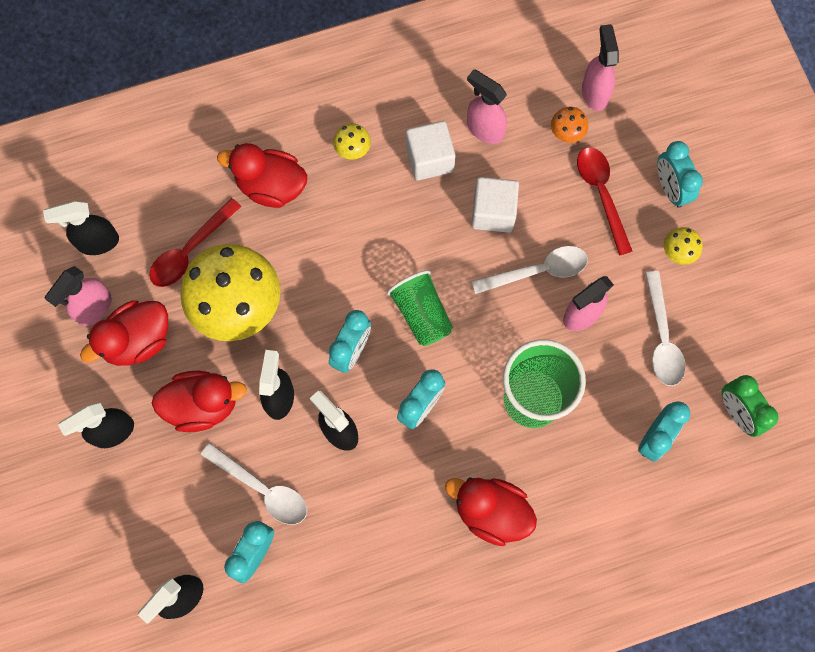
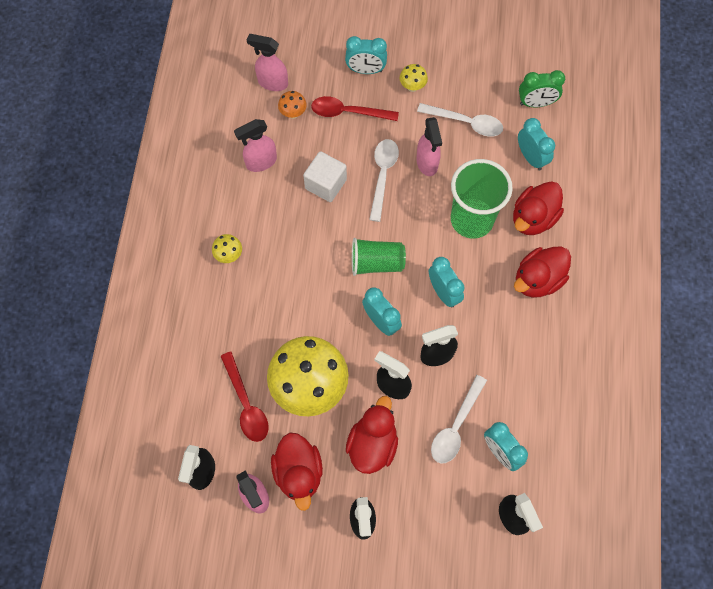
camera: 65 degrees left, 5 degrees down
(263, 489) = (455, 426): white spoon -> white spoon turned 150 degrees clockwise
(271, 186) = (226, 324): red duck -> red duck (533, 218)
(429, 159) = (264, 207): white cube -> none

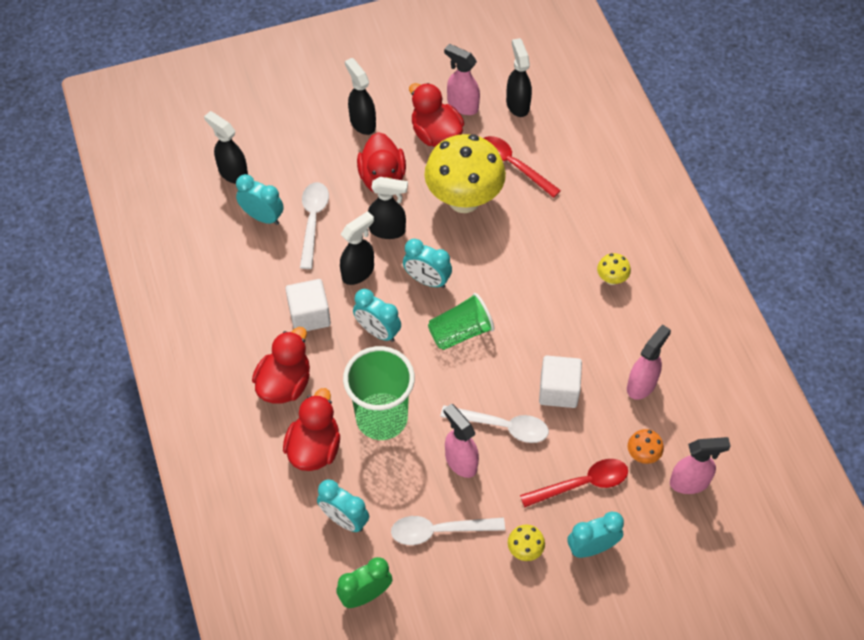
camera: 155 degrees right, 10 degrees down
(383, 175) = (502, 426): white spoon -> white spoon turned 60 degrees counterclockwise
(495, 332) = (309, 315): none -> white cube

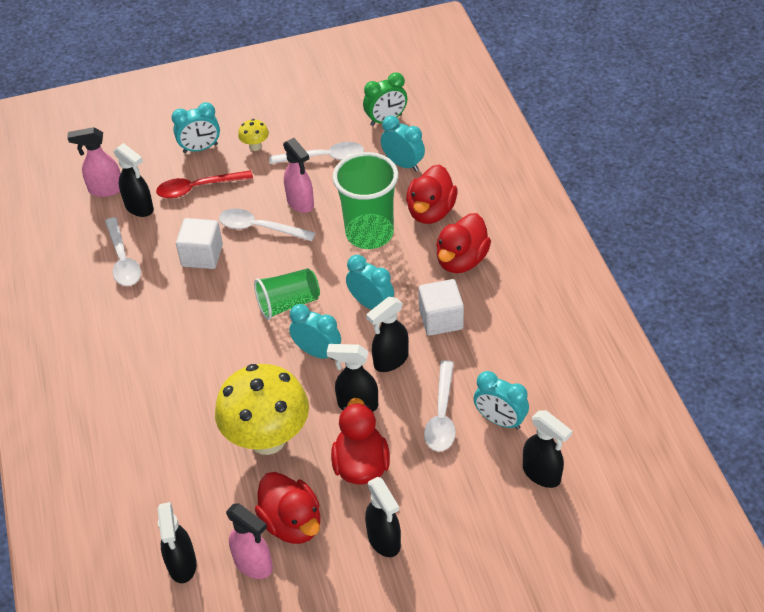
camera: 175 degrees left, 10 degrees down
(513, 165) = (203, 481): red spoon -> none
(611, 279) = (124, 353): yellow mushroom -> none
(642, 384) = (123, 260): pink spray bottle -> white spoon
(642, 455) = (139, 208): orange mushroom -> black spray bottle

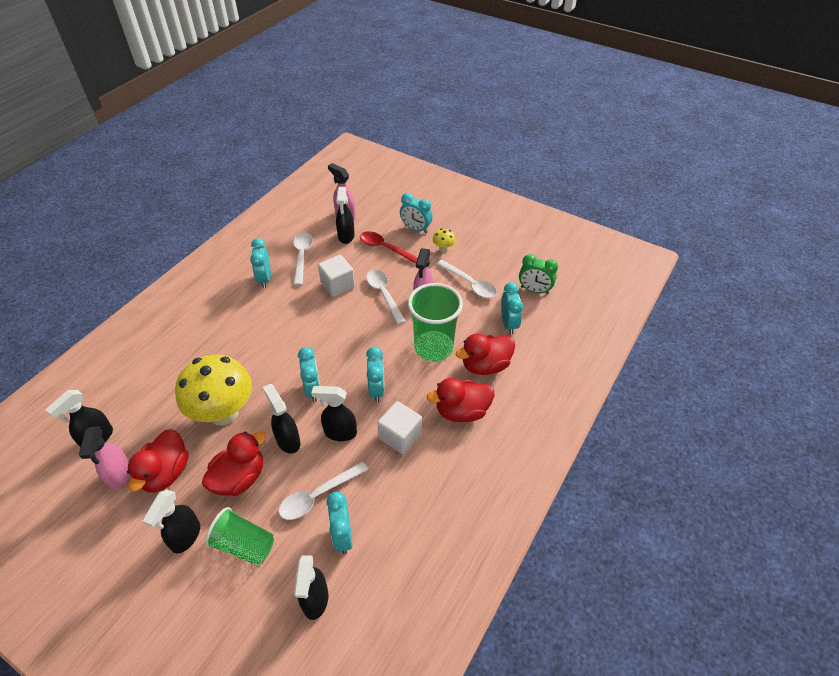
camera: 45 degrees right, 0 degrees up
(118, 309) = (264, 279): none -> turquoise clock
(123, 260) = (302, 256): white spoon -> white spoon turned 150 degrees clockwise
(288, 304) = (338, 348): green cup -> green cup (244, 545)

